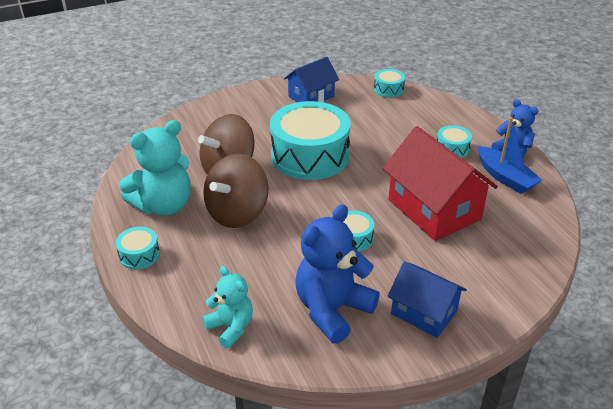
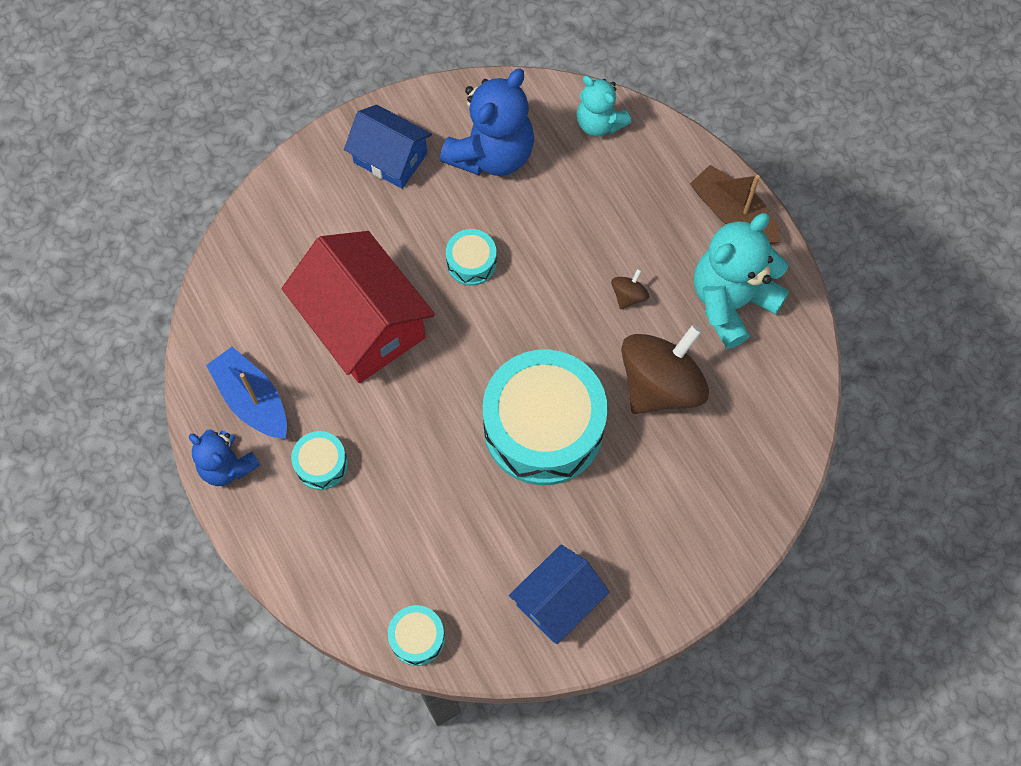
camera: 175 degrees right, 30 degrees up
(139, 255) = (733, 214): turquoise drum -> brown boat
(237, 213) = (628, 295): brown spinning top -> brown spinning top, size x0.42

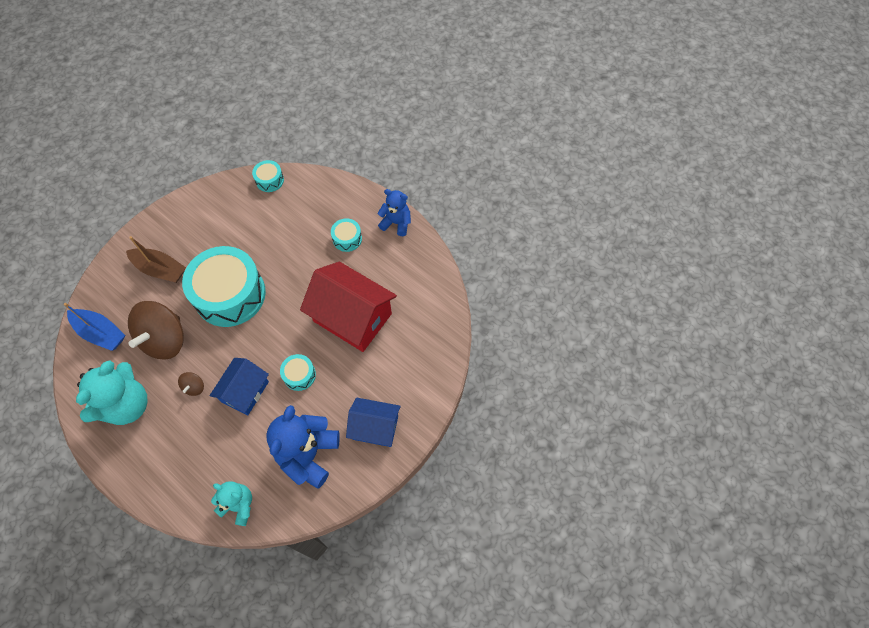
camera: 160 degrees right, 5 degrees down
(252, 400) = (398, 257): blue boat -> blue boat (101, 333)
(557, 601) = (202, 216): blue house -> blue house (245, 391)
(733, 214) = (132, 467): brown boat -> brown boat (160, 270)

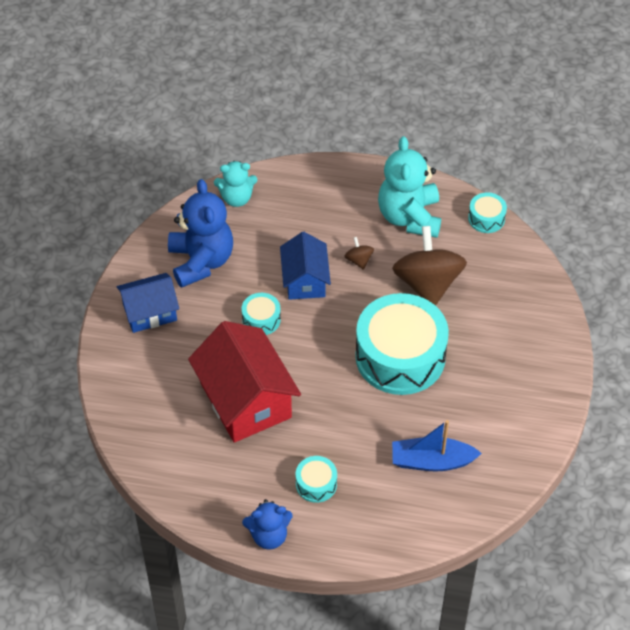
camera: 150 degrees right, 10 degrees down
(101, 333) = (498, 258): blue boat -> blue boat (432, 461)
(160, 270) = (500, 343): brown boat -> none
(270, 180) = (472, 508): turquoise drum -> turquoise drum (486, 218)
(352, 317) = (245, 400): red house -> red house turned 60 degrees clockwise

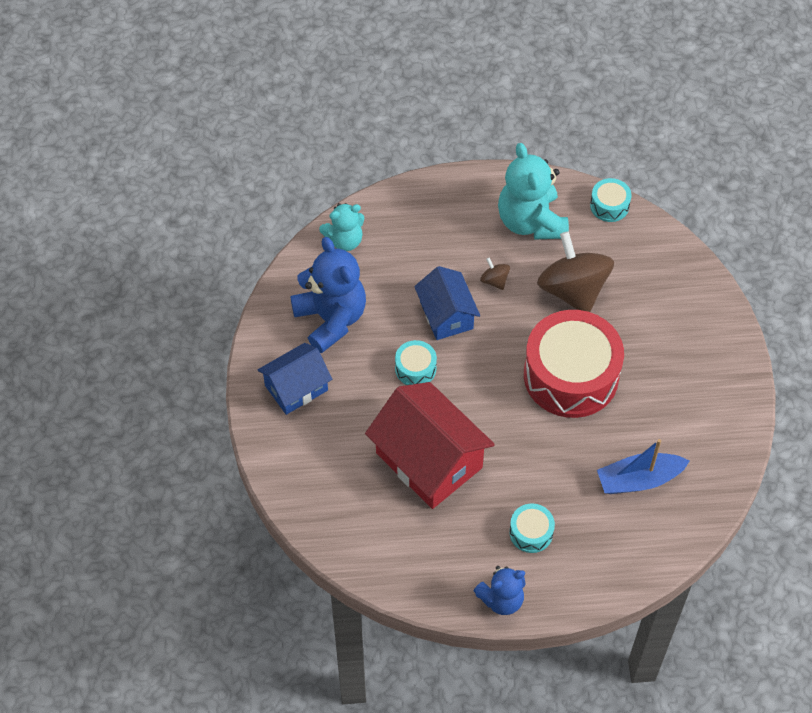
camera: 15 degrees left, 5 degrees up
(400, 356) = (571, 375): turquoise drum -> red drum

